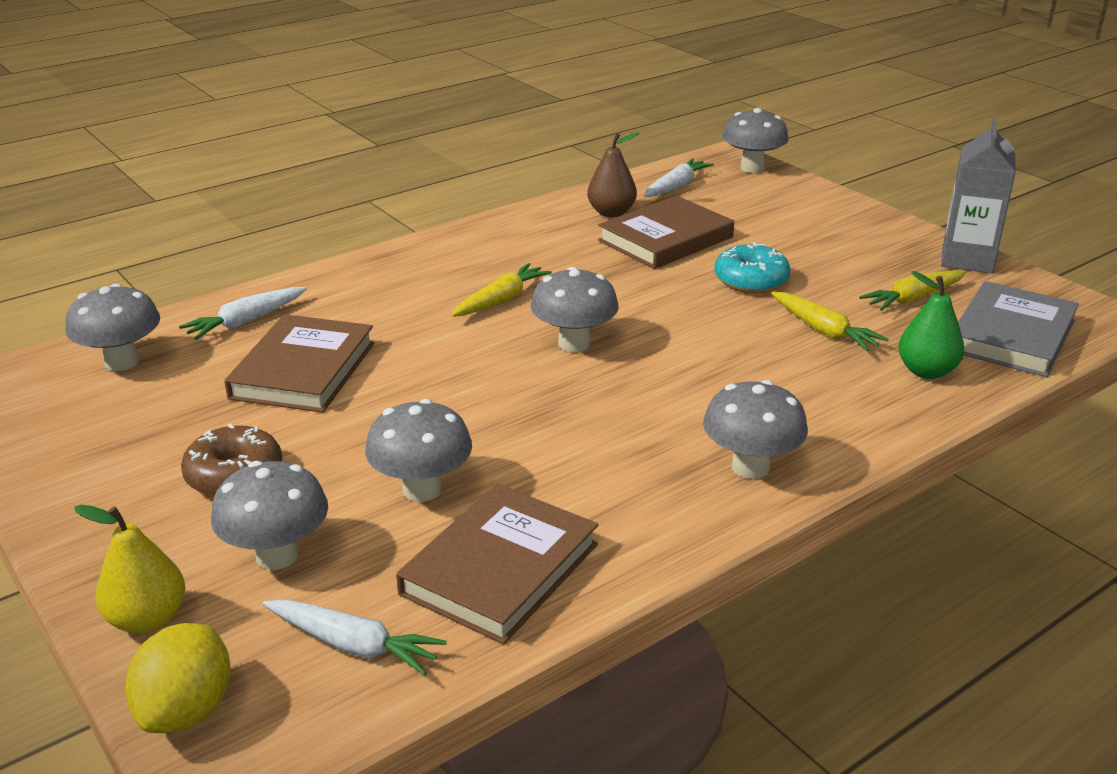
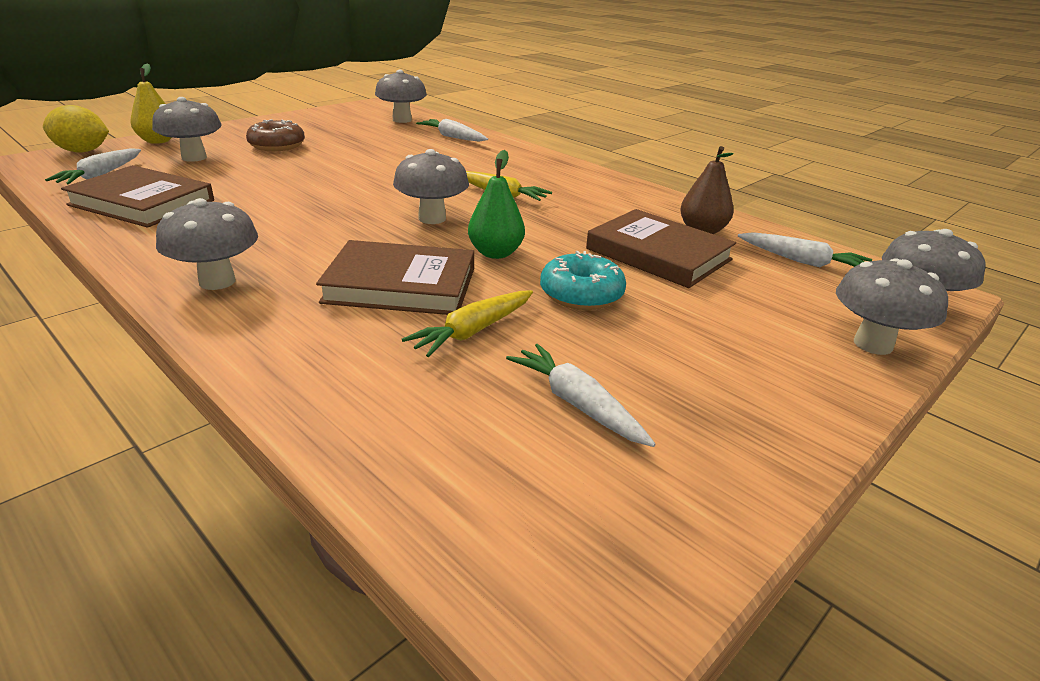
camera: 80 degrees right, 0 degrees up
(303, 370) = (391, 151): brown book -> brown book (401, 285)
(422, 489) = (241, 182): grey mushroom -> grey mushroom (872, 344)
(913, 298) = (577, 404): yellow carrot -> white carrot
(926, 371) = (376, 394): green pear -> green pear (495, 253)
(967, 259) = (742, 475): grey carton -> none
(1011, 336) = (482, 488): grey book -> none

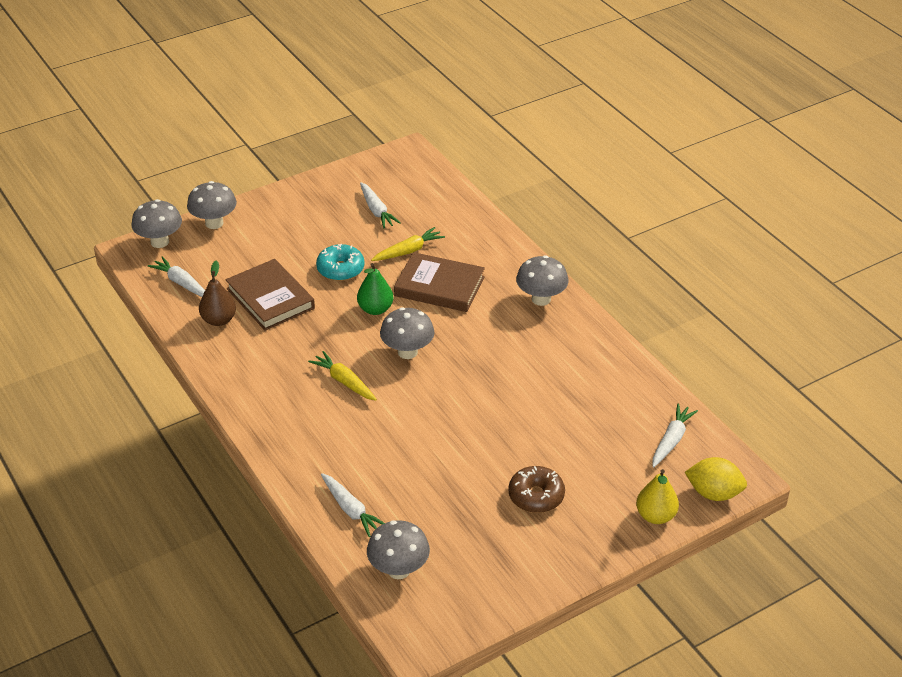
camera: 165 degrees left, 10 degrees up
(142, 203) = (618, 391): brown book -> none
(194, 157) = (607, 472): grey mushroom -> none

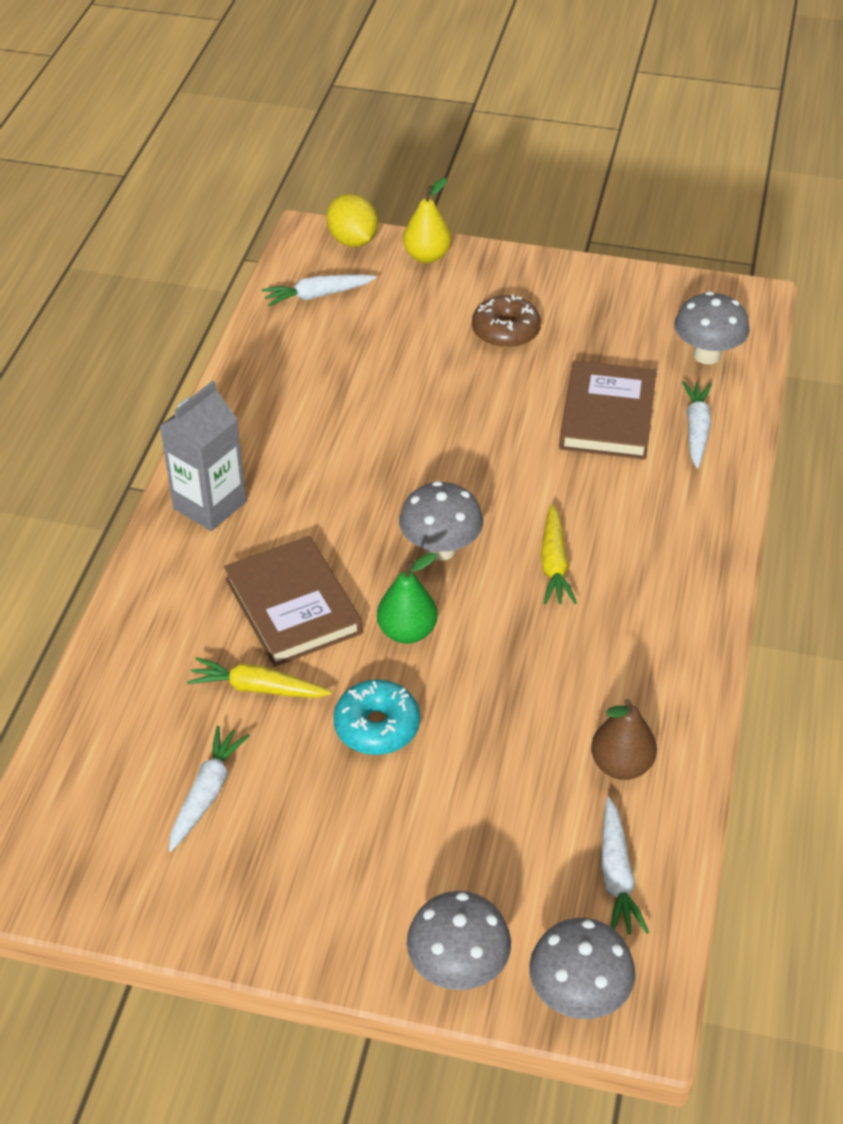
camera: 135 degrees left, 5 degrees up
(270, 298) = (518, 749): brown book -> brown book (607, 416)
(541, 299) = (209, 505): grey mushroom -> grey carton

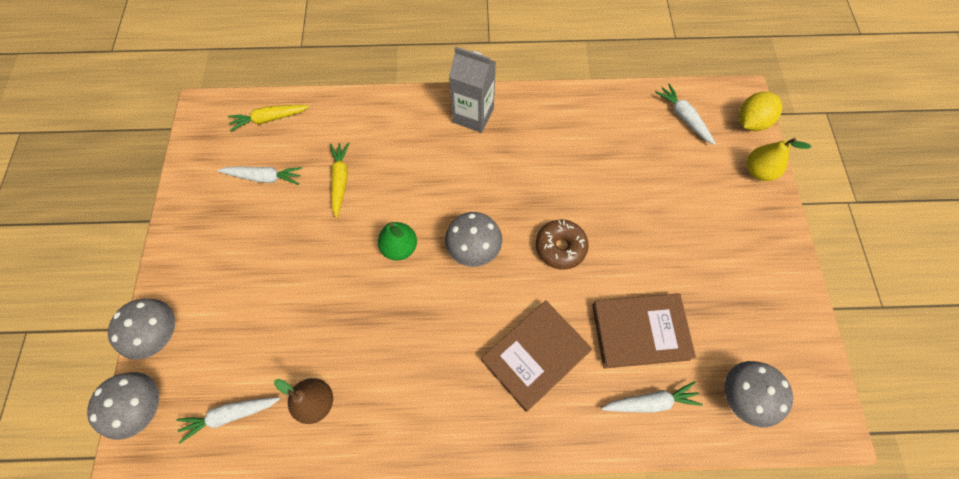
camera: 75 degrees right, 20 degrees up
(293, 606) = (405, 180): brown book -> brown book (535, 356)
(377, 726) = (323, 249): turquoise donut -> none
(505, 332) = (701, 241): brown donut -> brown donut (560, 247)
(554, 564) = (480, 324): yellow carrot -> yellow carrot (269, 119)

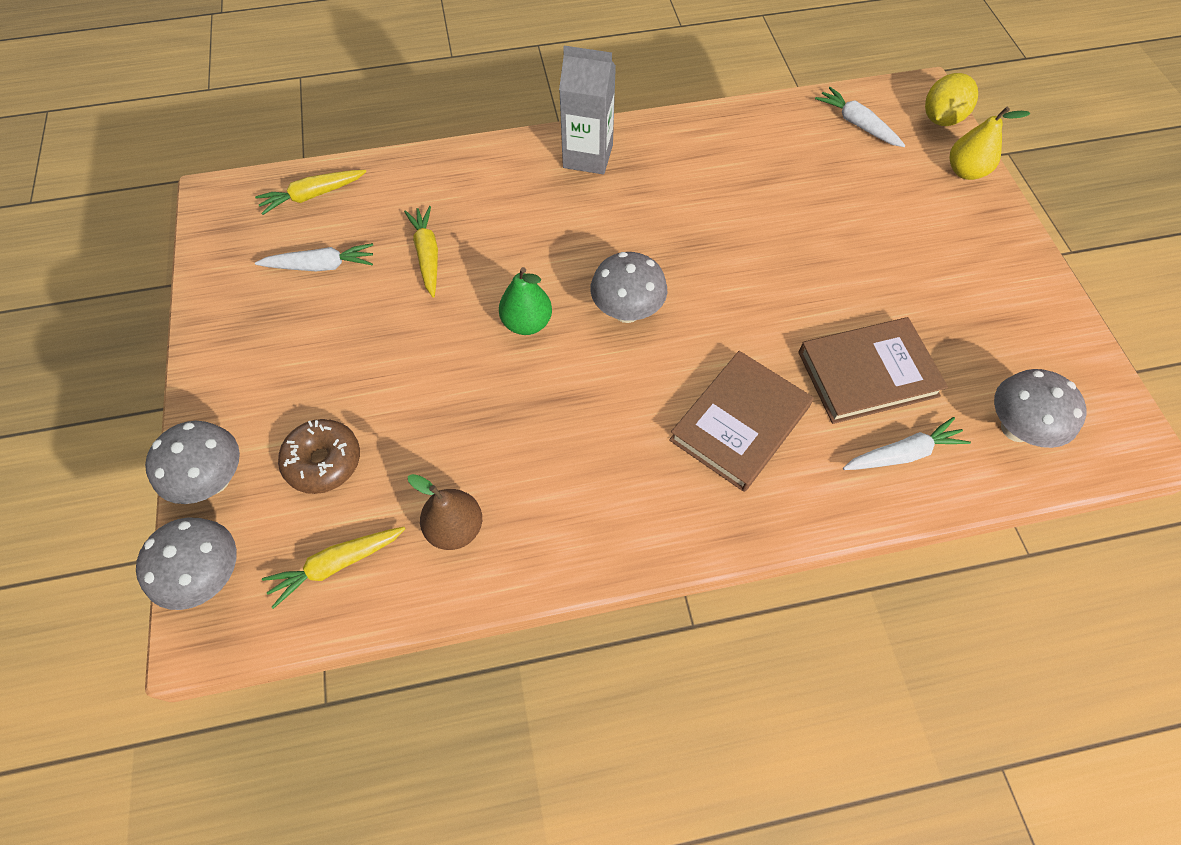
camera: 10 degrees left, 5 degrees down
(230, 415) = (337, 564): white carrot -> yellow carrot
(560, 247) = (740, 292): brown donut -> brown donut (323, 461)

